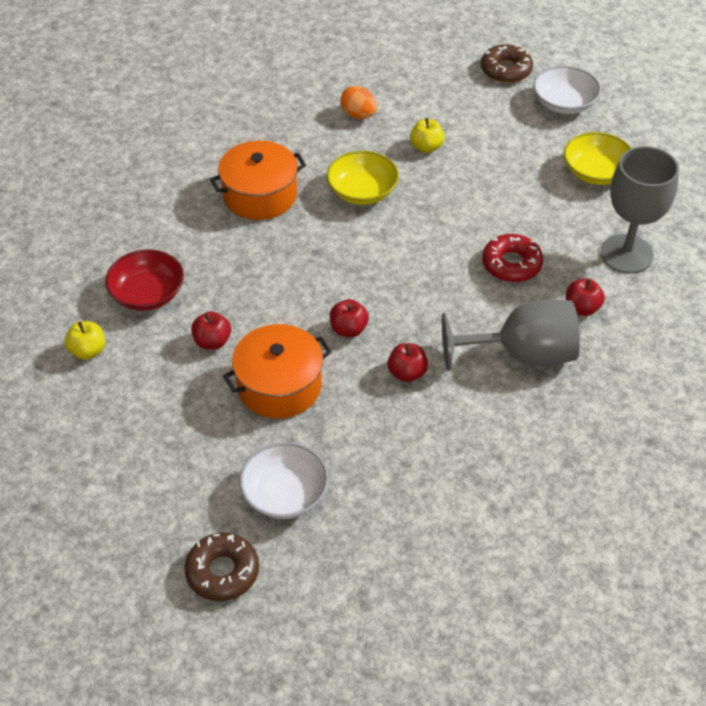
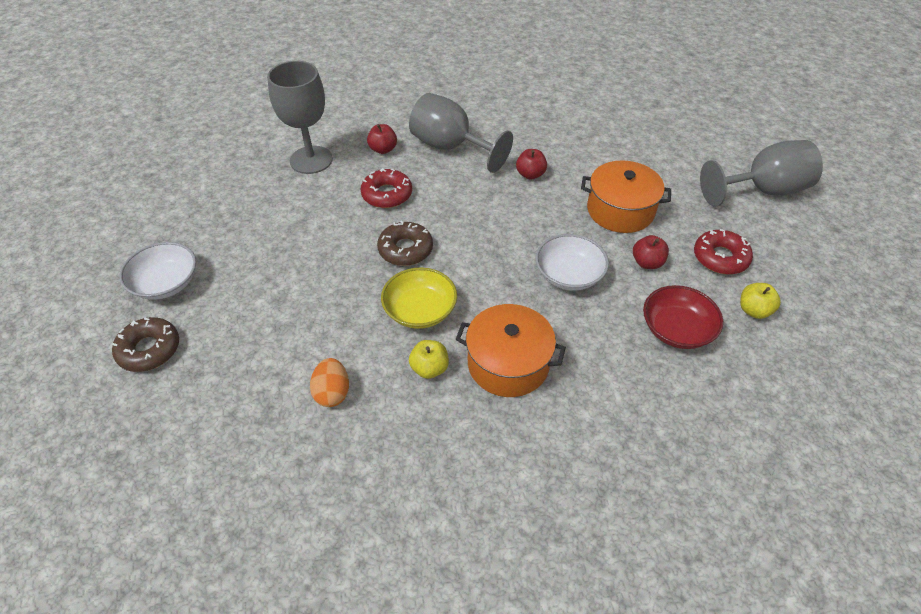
camera: 140 degrees left, 0 degrees up
(141, 516) = (763, 190): none -> grey goblet
(145, 390) = (720, 258): none -> red donut
(222, 572) = (726, 145): brown donut -> brown donut (405, 249)
(285, 494) = (663, 158): white bowl -> white bowl (569, 275)
(348, 329) = (541, 217): red apple -> none
(426, 147) = (321, 317): yellow apple -> yellow apple (429, 368)
(596, 172) = (240, 217): yellow bowl -> none

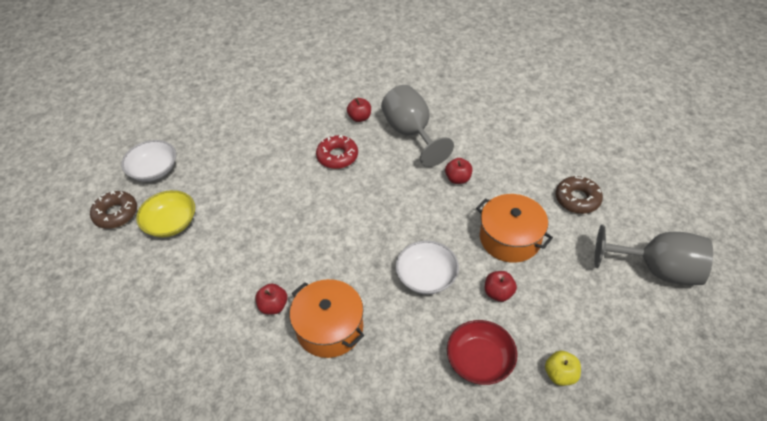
camera: 30 degrees right, 0 degrees up
(311, 160) = (303, 109): grey goblet -> none
(332, 393) = (200, 294): orange egg -> none
(405, 249) = (320, 206): brown donut -> brown donut (577, 199)
(420, 310) = (297, 258): yellow bowl -> yellow bowl (171, 223)
(429, 368) = (273, 306): yellow apple -> red apple
(720, 258) = (566, 315): red donut -> none

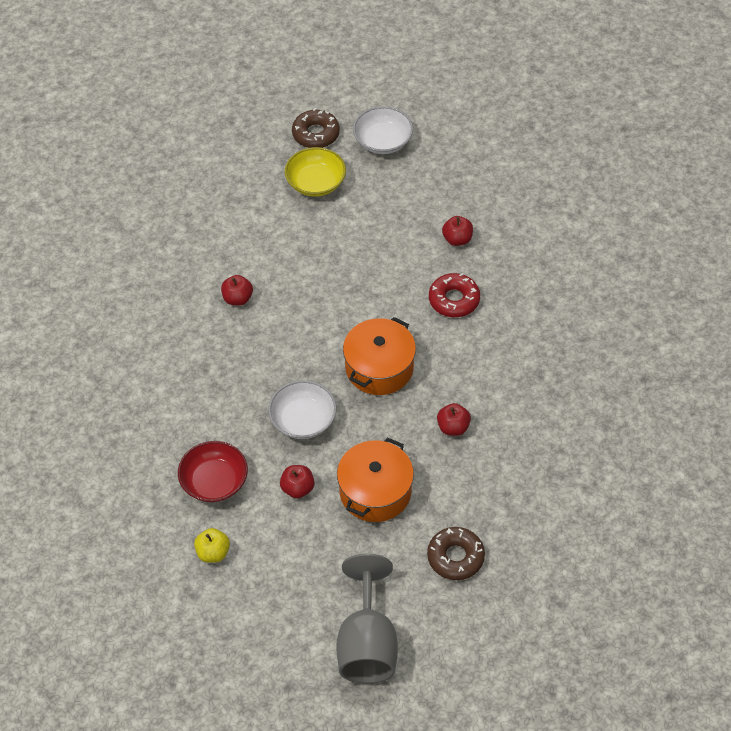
camera: 75 degrees right, 5 degrees up
(330, 328) = (224, 350): orange pot -> orange pot (379, 368)
(360, 118) = (527, 306): red apple -> red apple (457, 239)
(411, 133) = (517, 365): grey goblet -> none

